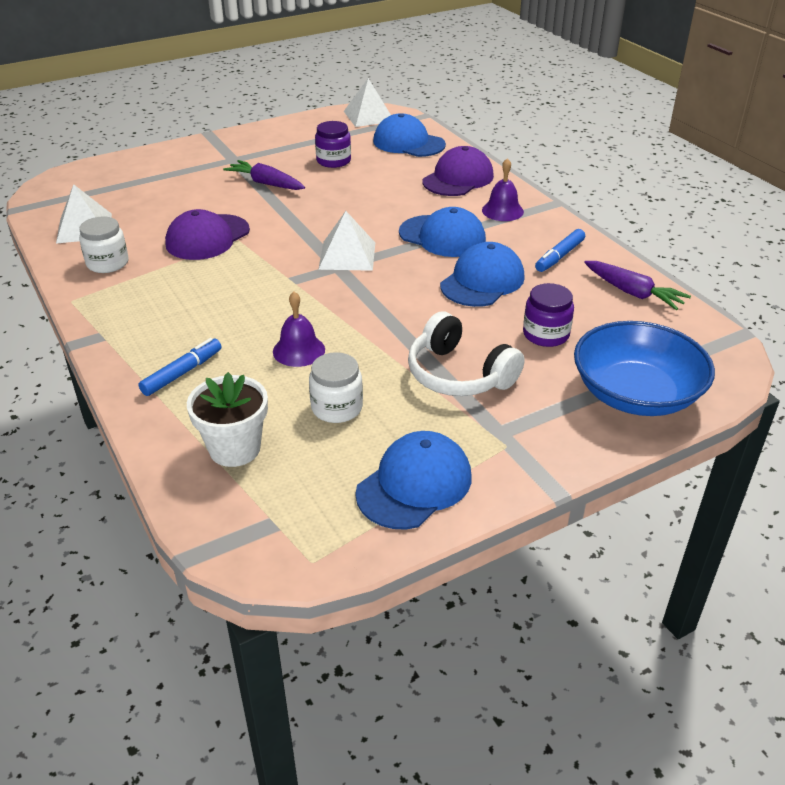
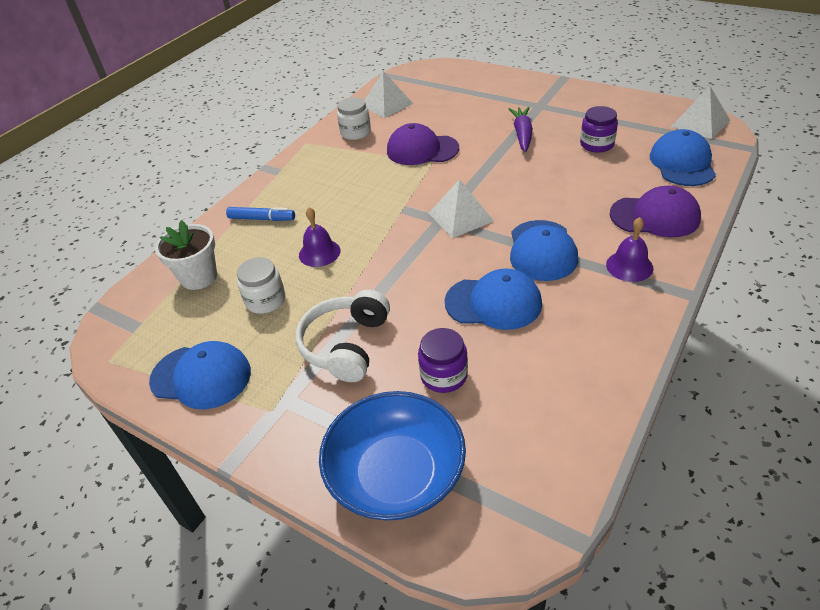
camera: 65 degrees right, 5 degrees up
(559, 256) = (586, 335): blue marker -> none
(632, 293) = (572, 413): purple carrot -> none

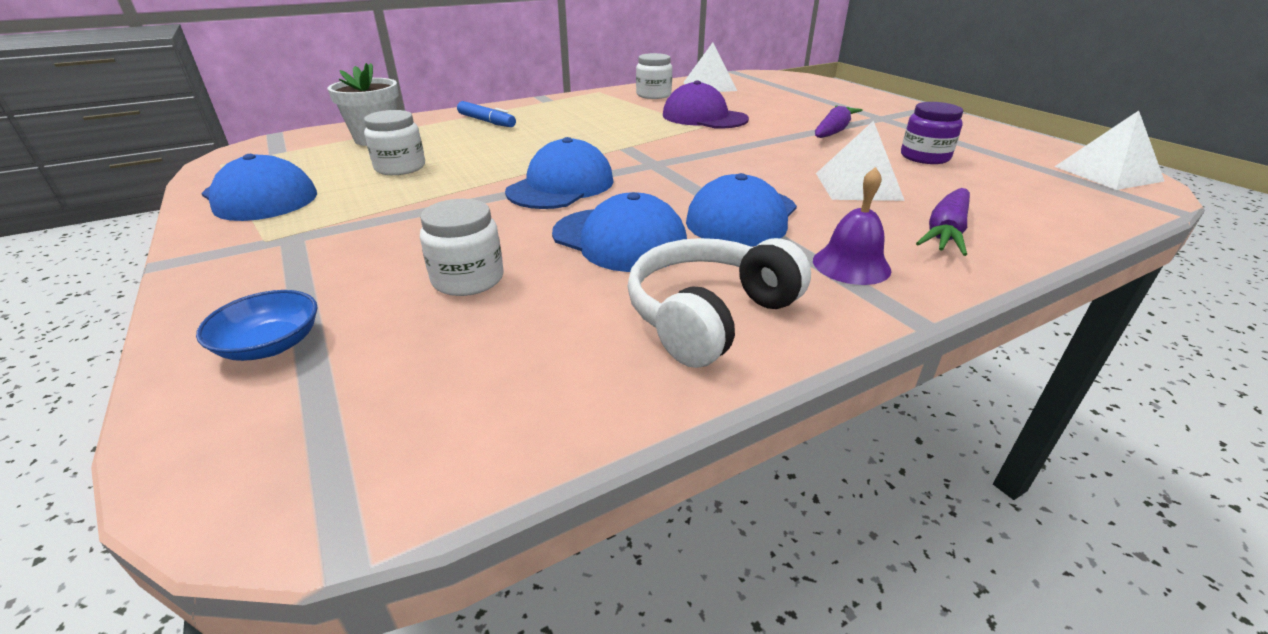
camera: 25 degrees right, 10 degrees down
(319, 252) = (499, 153): purple bell -> none
(346, 345) = (413, 219): white headphones -> white headphones (709, 316)
(396, 474) = (270, 345): blue bowl -> blue bowl, size x0.47
(444, 375) = (468, 279): purple jar -> white jar
(460, 217) = (679, 167): white pyramid -> white pyramid (858, 186)
(655, 216) = (945, 232): purple cap -> purple carrot
(682, 163) = (1042, 198): blue cap -> blue cap (561, 186)

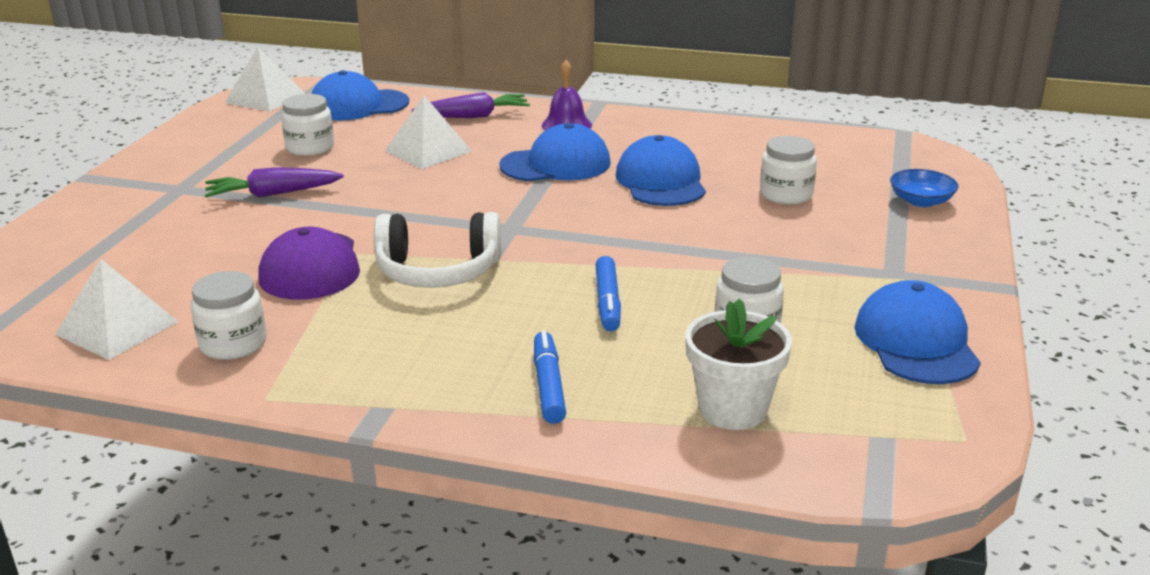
camera: 135 degrees left, 5 degrees down
(510, 152) = (608, 302): none -> blue marker
(561, 186) = (628, 237): blue cap -> blue cap (358, 105)
(709, 316) = (683, 135): white headphones -> white headphones (438, 271)
(924, 157) = (310, 147): purple jar -> white jar

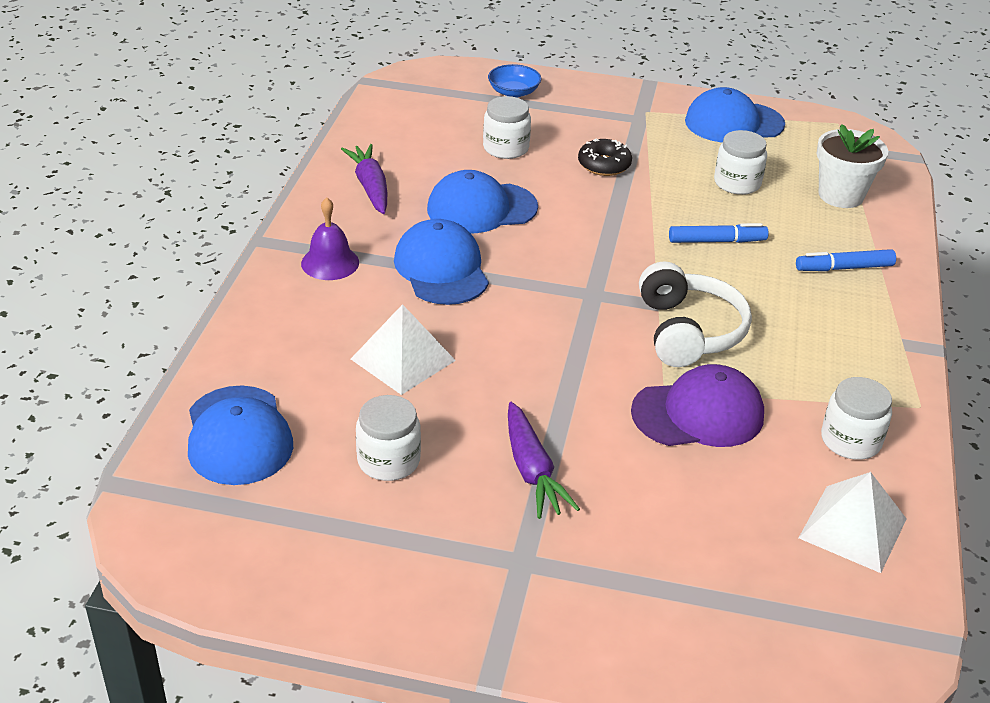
camera: 95 degrees left, 10 degrees up
(265, 98) = (188, 540): white pyramid -> none
(473, 116) = (293, 331): purple carrot -> purple carrot (370, 187)
(766, 245) = (604, 165): none -> black donut

